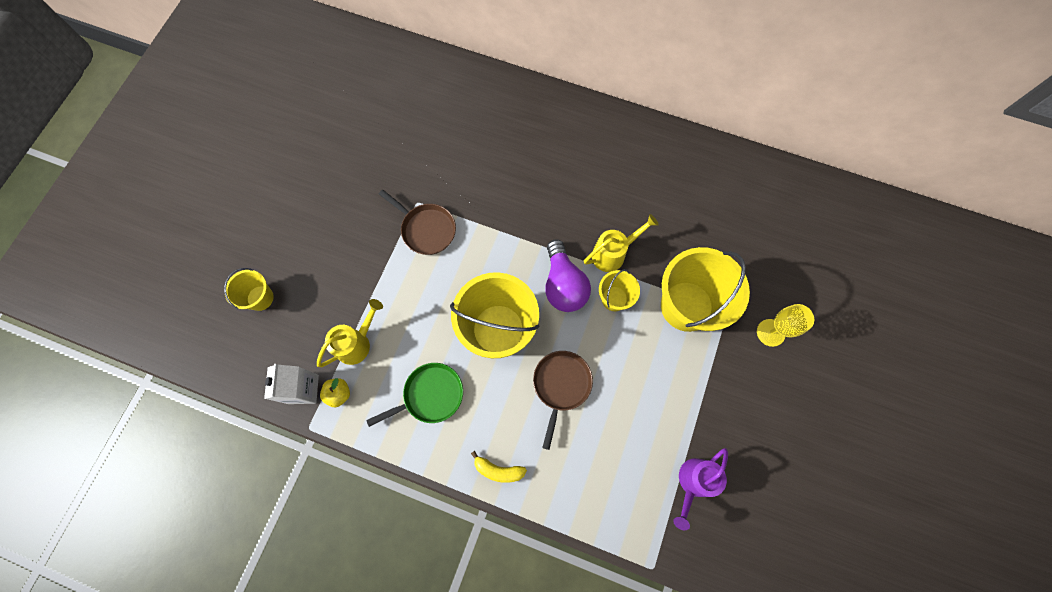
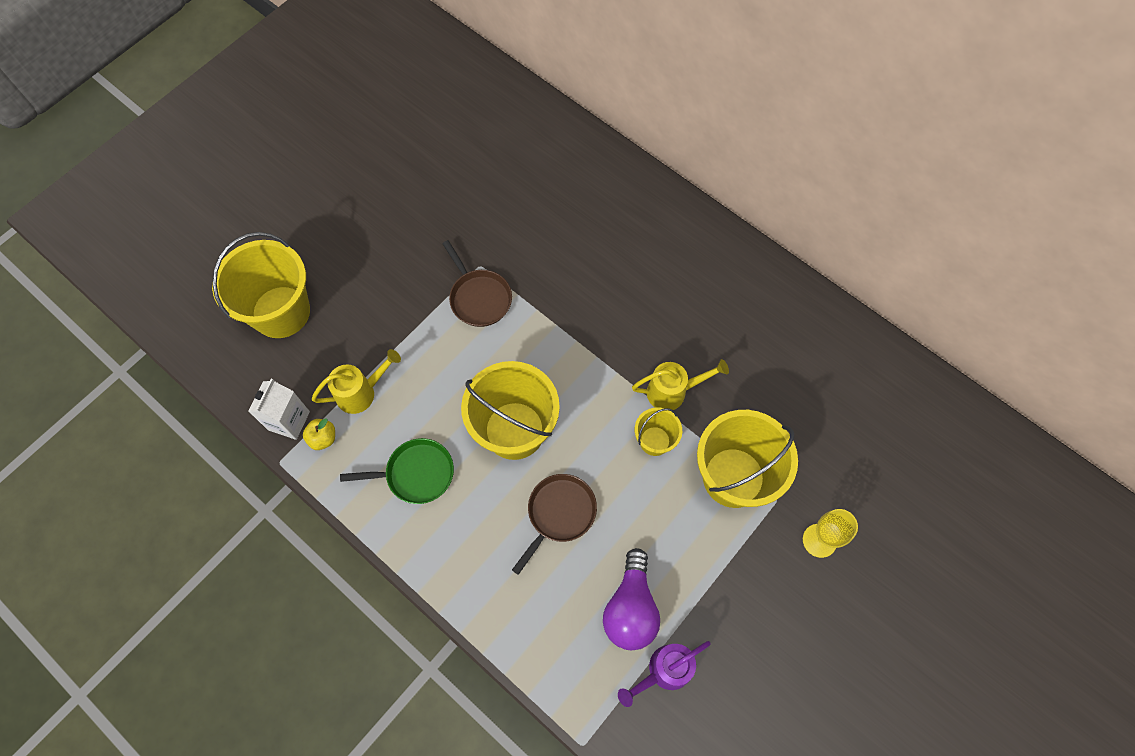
camera: 20 degrees right, 5 degrees down
(260, 298) = (281, 312): yellow bucket -> yellow bucket, size x1.98
(498, 470) = (457, 578): yellow banana -> none
(563, 285) = (604, 407): purple light bulb -> purple light bulb (631, 608)

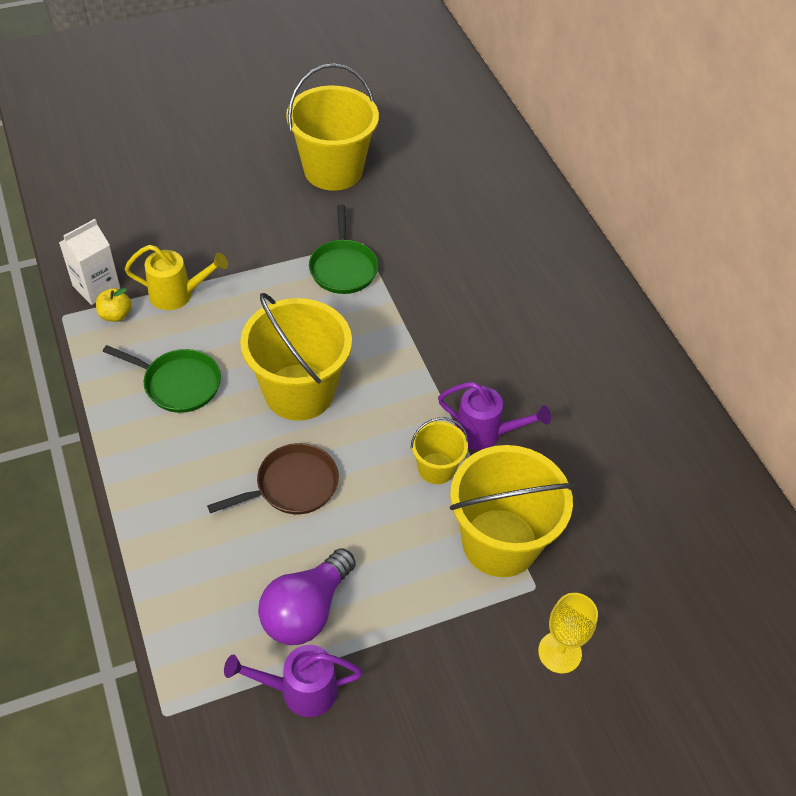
camera: 25 degrees right, 15 degrees down
(281, 312) = (154, 201): yellow bucket -> yellow bucket (333, 170)
(479, 298) = (343, 268): brown pan -> green pan
(672, 392) = (485, 433): yellow watering can -> purple watering can

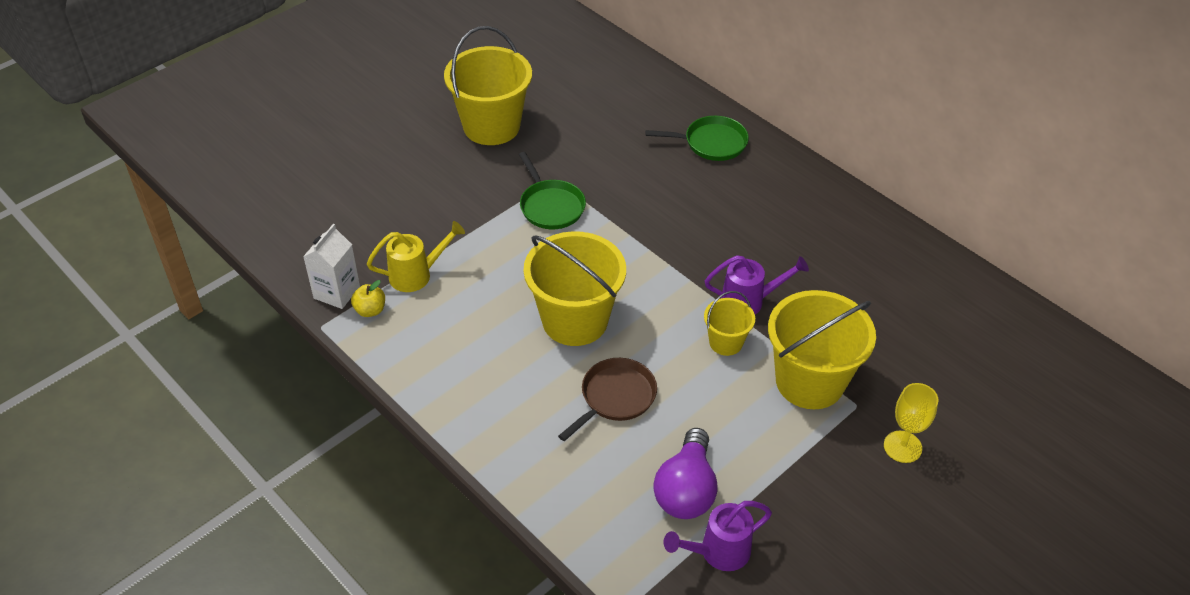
camera: 20 degrees left, 5 degrees down
(178, 384) = (464, 349): green pan -> green pan (711, 143)

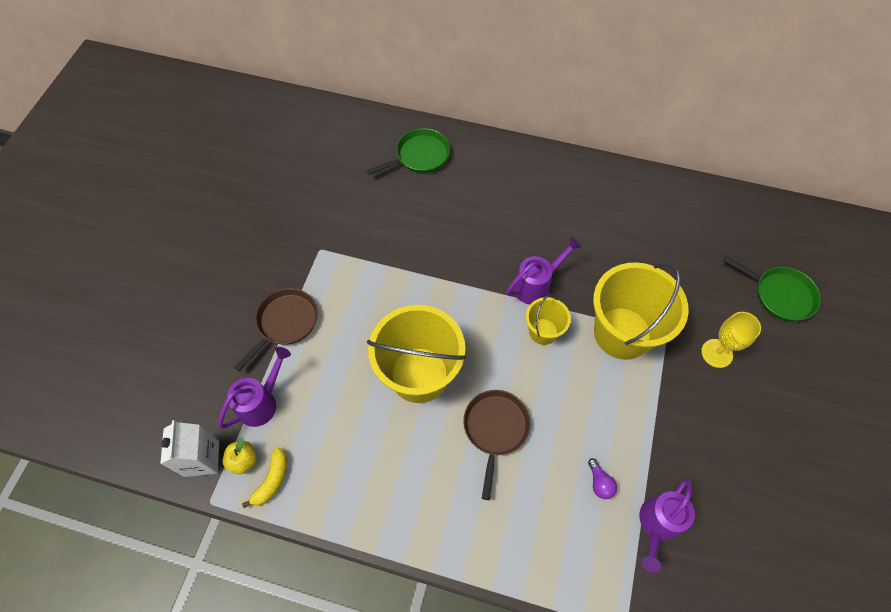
camera: 30 degrees left, 15 degrees up
(384, 337) = (272, 480): none -> yellow banana
(416, 275) = (262, 402): yellow watering can -> purple watering can
(481, 224) = (285, 323): none -> brown pan
(491, 126) = (234, 223): yellow bucket -> none
(550, 206) = (332, 276): green pan -> green pan (780, 295)
(686, 490) = (599, 483): purple light bulb -> purple light bulb, size x0.44

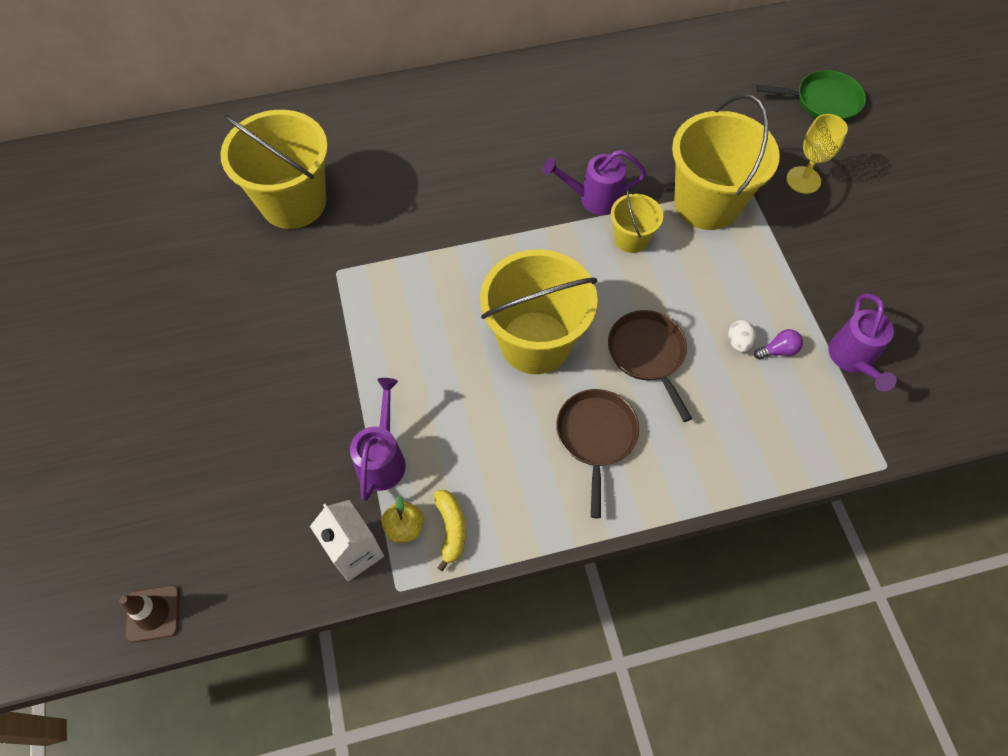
camera: 30 degrees left, 0 degrees up
(60, 426) = (153, 613): none -> brown traffic cone
(285, 323) = (351, 364): brown pan -> brown pan (596, 437)
(324, 185) = (293, 202): none -> yellow bucket
(419, 156) = (382, 125): green pan -> none
(536, 285) = (594, 198): purple watering can -> purple watering can turned 120 degrees counterclockwise
(572, 458) = (738, 342): none -> white egg
(599, 483) = (778, 350): purple light bulb -> purple light bulb turned 60 degrees counterclockwise

